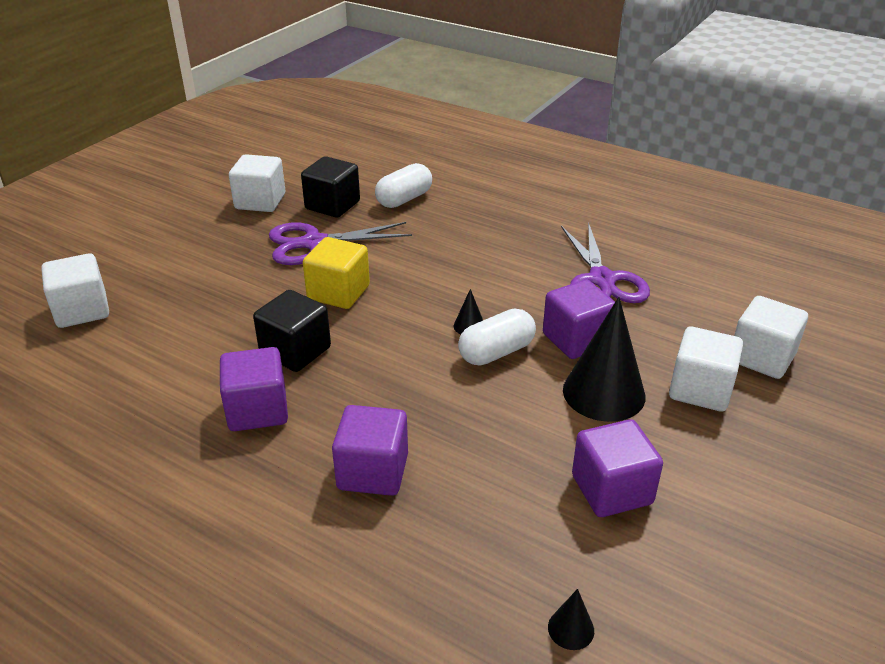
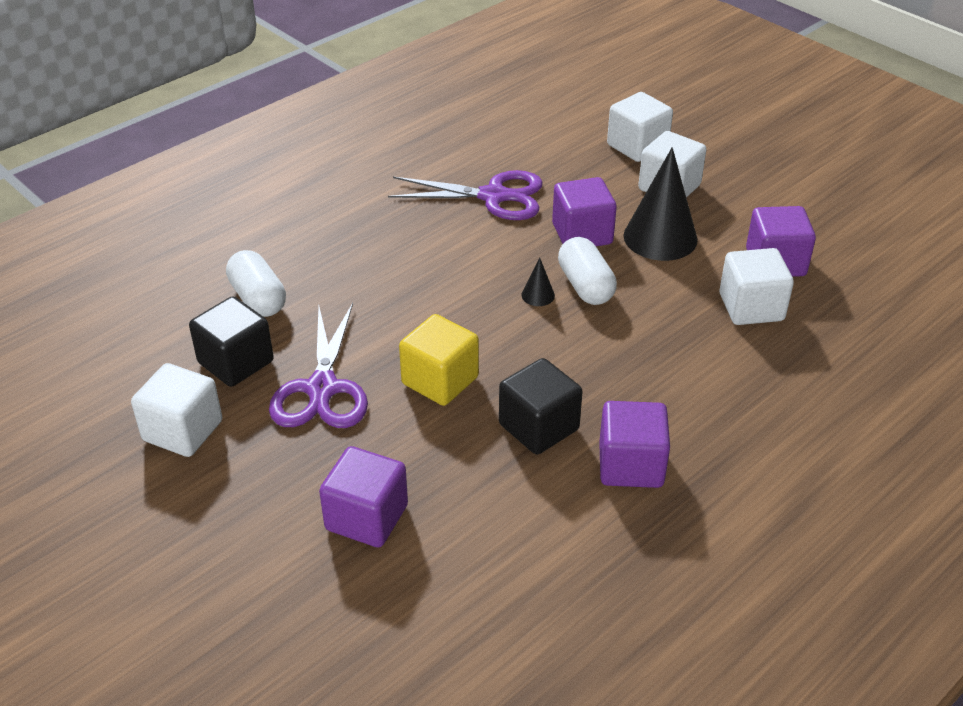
camera: 75 degrees left, 5 degrees up
(82, 311) = (380, 631): white cube -> white cube (751, 307)
(373, 472) = (734, 392): purple cube -> purple cube (366, 517)
(571, 629) = (907, 315): black cone -> none

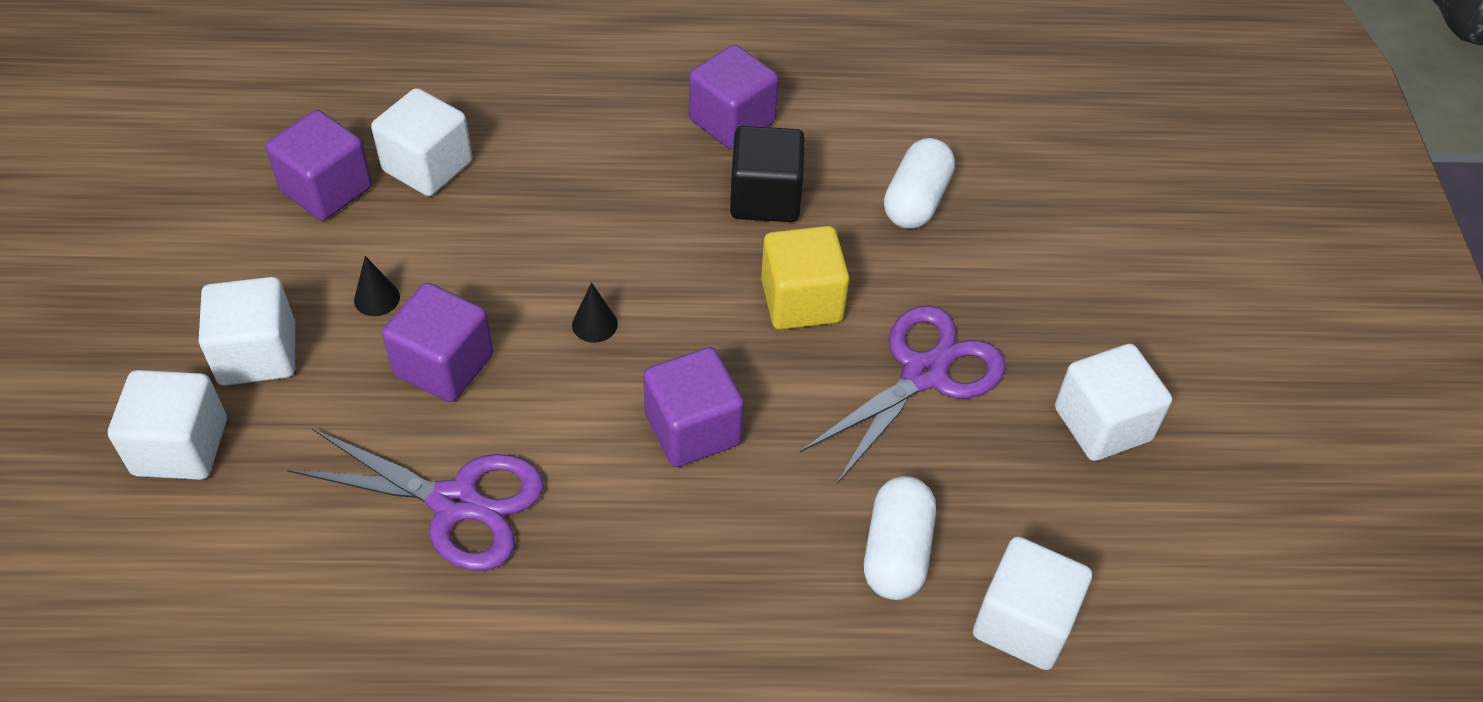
camera: 140 degrees left, 10 degrees up
(164, 309) = (1023, 622): none -> white cube
(236, 362) = (989, 473): black cube -> none
(366, 517) = (991, 224): purple cube -> purple cube (693, 429)
(494, 196) = (456, 503): purple scissors -> purple scissors turned 150 degrees clockwise
(585, 286) = (535, 299): white capsule -> white capsule (916, 201)
(660, 237) = (377, 298): black cone -> black cone, size x0.43

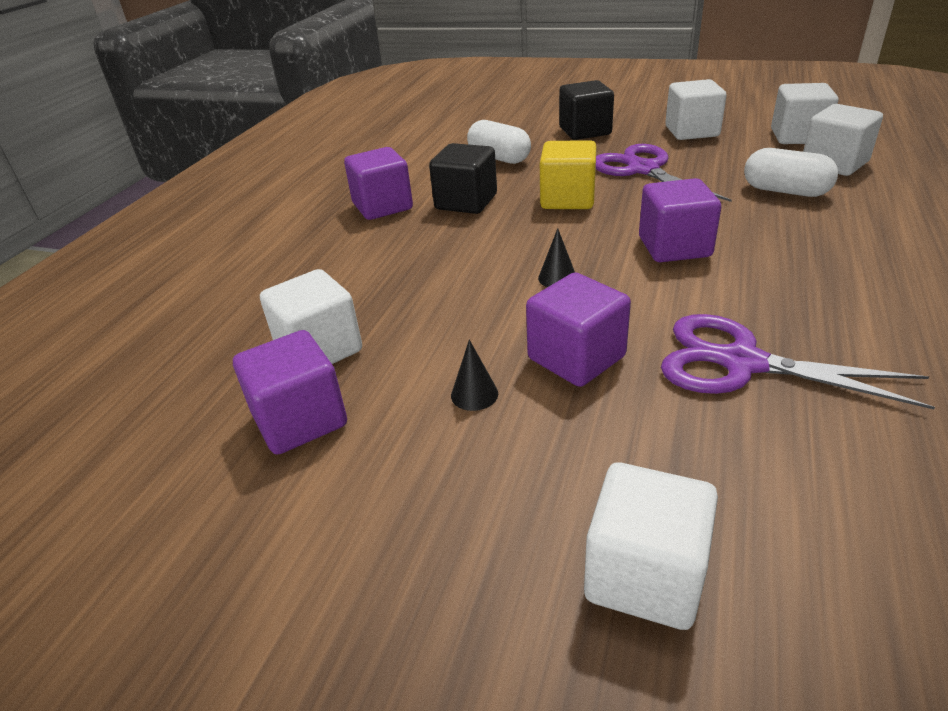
camera: 65 degrees left, 15 degrees down
(258, 354) = (517, 492): white cube -> white cube (798, 136)
(456, 503) = (741, 363): purple scissors -> purple scissors turned 105 degrees counterclockwise
(1055, 283) = (585, 131): none -> black cube

